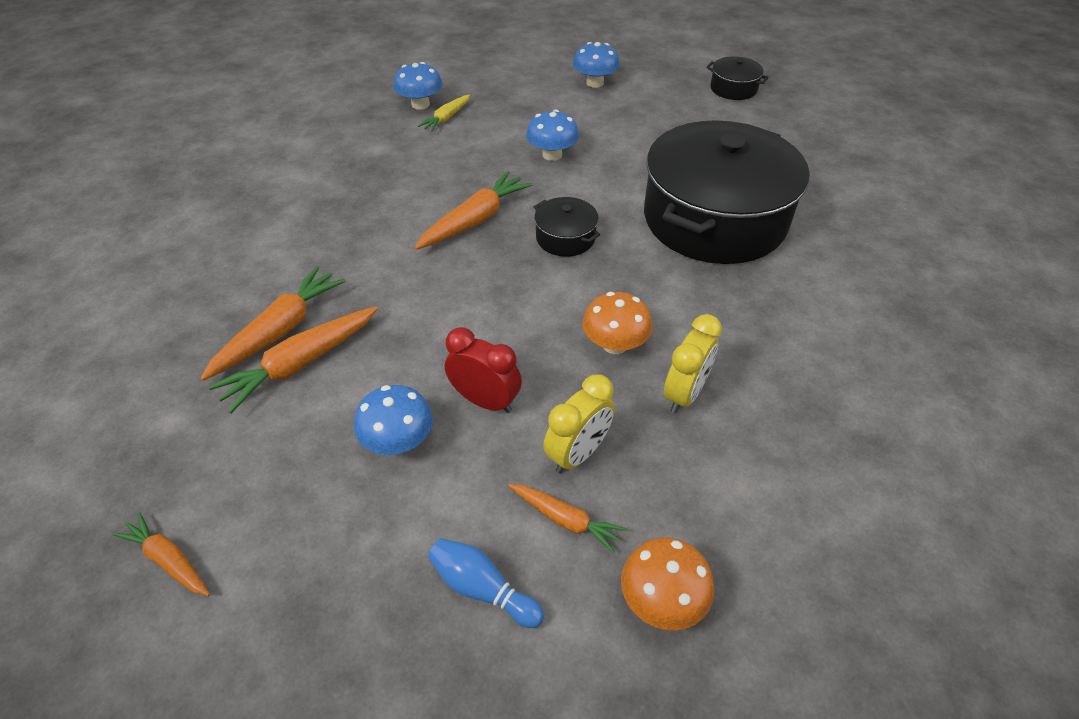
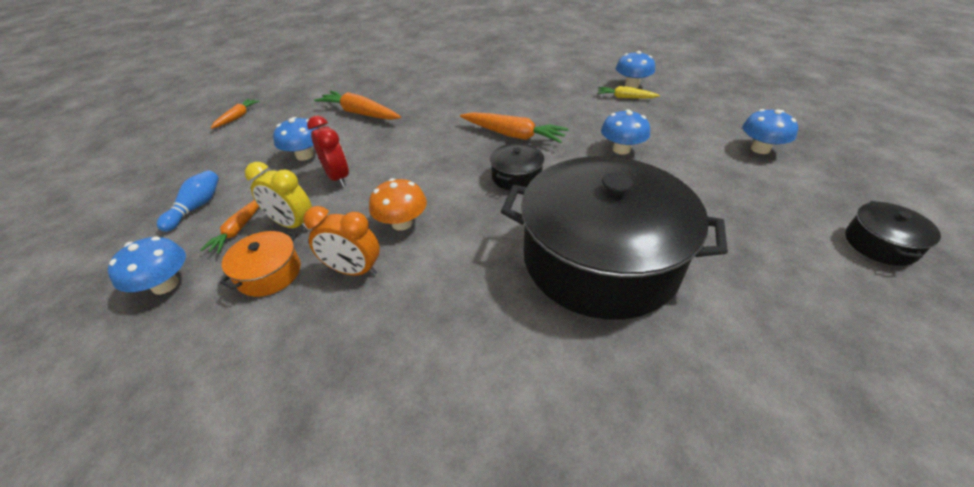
camera: 75 degrees right, 5 degrees down
(279, 330) = (383, 101): orange carrot -> none
(485, 401) = (338, 177): red clock -> red clock turned 45 degrees counterclockwise
(662, 599) = (165, 285): orange mushroom -> blue mushroom
(669, 476) = (269, 273): none -> orange pot
(684, 394) = (353, 270): yellow clock -> orange clock

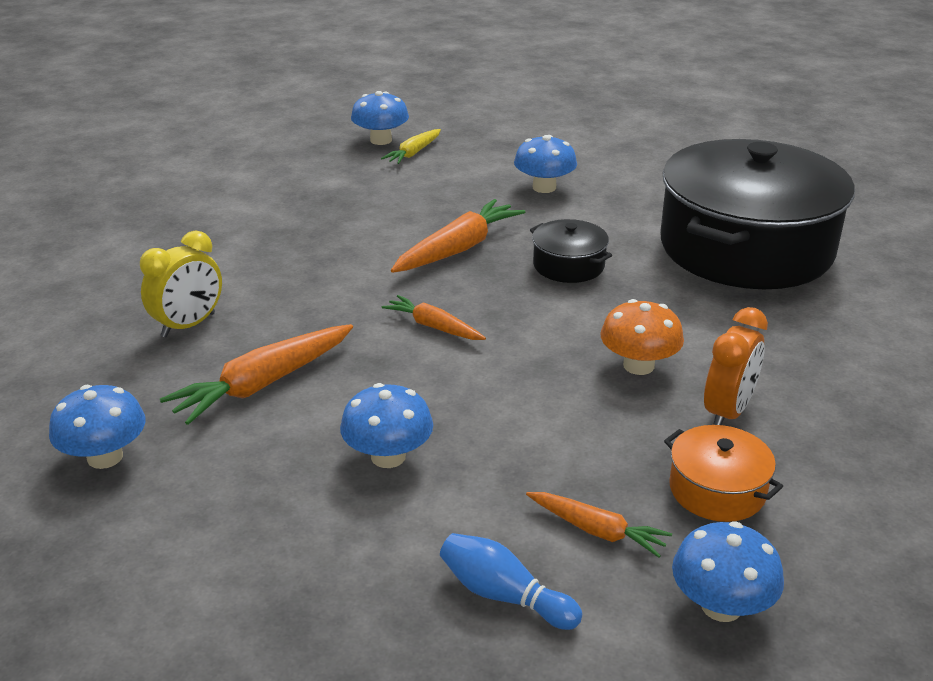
camera: 75 degrees left, 10 degrees down
(237, 117) = (124, 568): orange carrot -> orange carrot (433, 327)
(293, 224) = (605, 468): yellow clock -> yellow clock (188, 325)
(338, 177) = (488, 419): red clock -> none
(760, 149) = (588, 120): blue mushroom -> blue mushroom (105, 457)
(880, 244) = (755, 125): black pot -> none

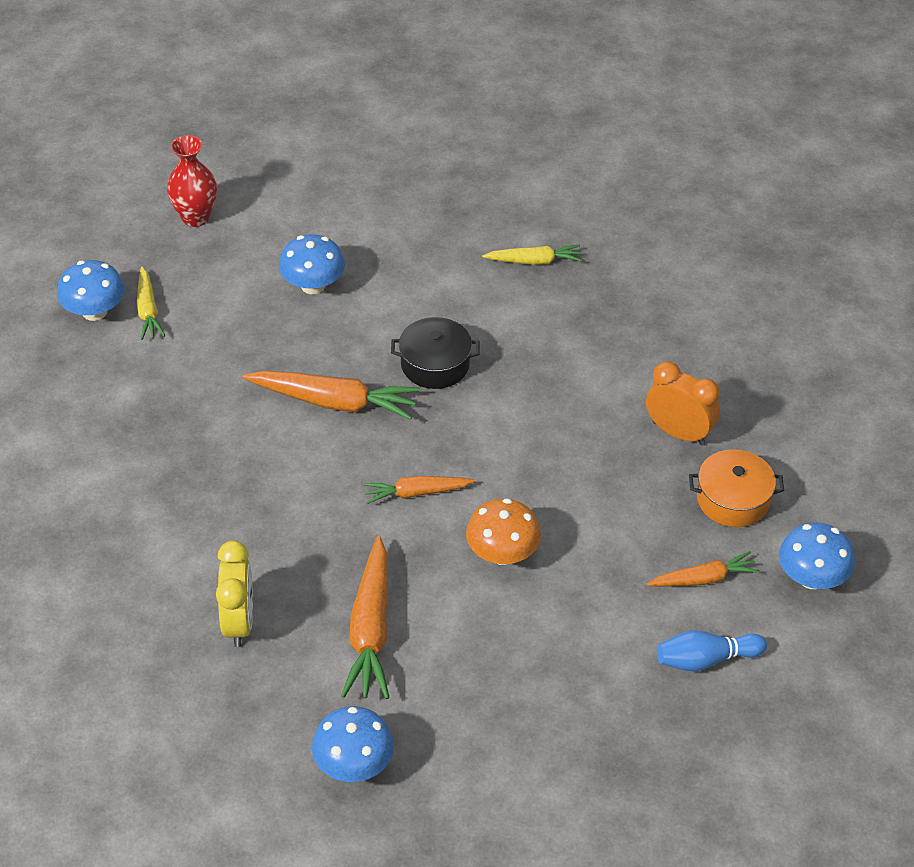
camera: 45 degrees left, 15 degrees up
(388, 456) = (528, 621): blue mushroom -> none
(458, 249) = (334, 402): orange carrot -> orange carrot turned 105 degrees clockwise
(518, 127) = (195, 217): none -> red vase
(638, 365) = (587, 431): orange mushroom -> orange mushroom (502, 553)
(727, 412) = (678, 433): orange clock -> orange clock turned 45 degrees counterclockwise
(746, 248) = (534, 261): black pot -> yellow carrot

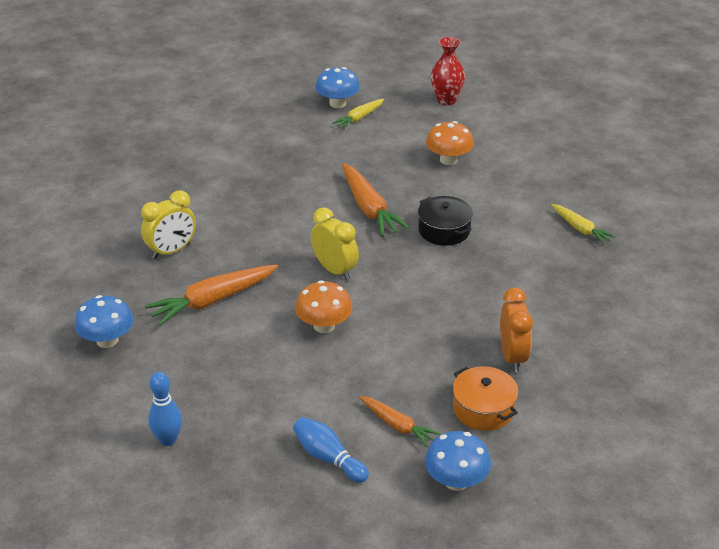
camera: 55 degrees right, 10 degrees down
(313, 285) = (448, 160): blue mushroom -> orange mushroom
(417, 493) = (335, 270): orange carrot -> yellow clock
(572, 784) = (168, 440): none -> blue bowling pin

